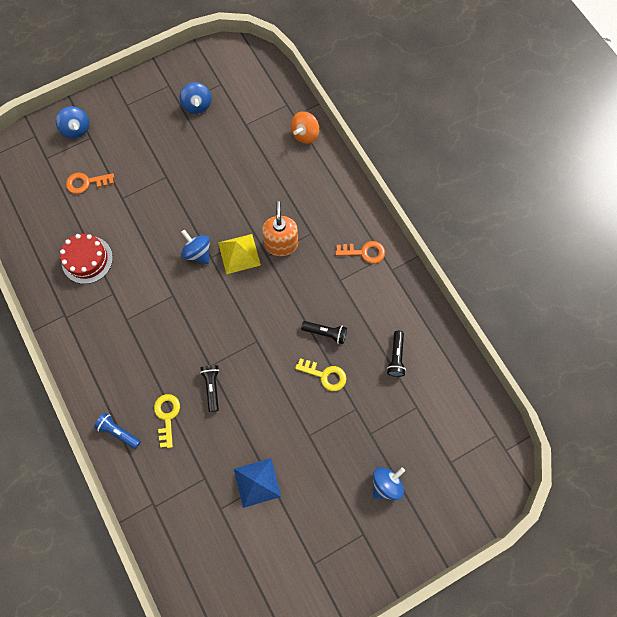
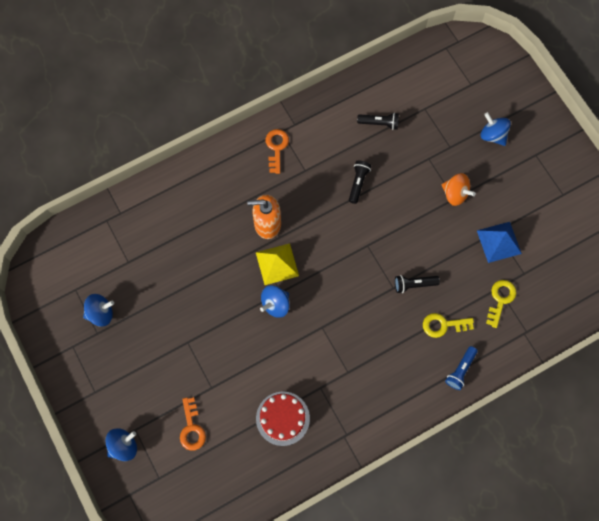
camera: 90 degrees left, 0 degrees up
(305, 134) = (144, 202): orange spinning top -> orange spinning top (455, 194)
(325, 375) = (398, 184): yellow key -> yellow key (500, 299)

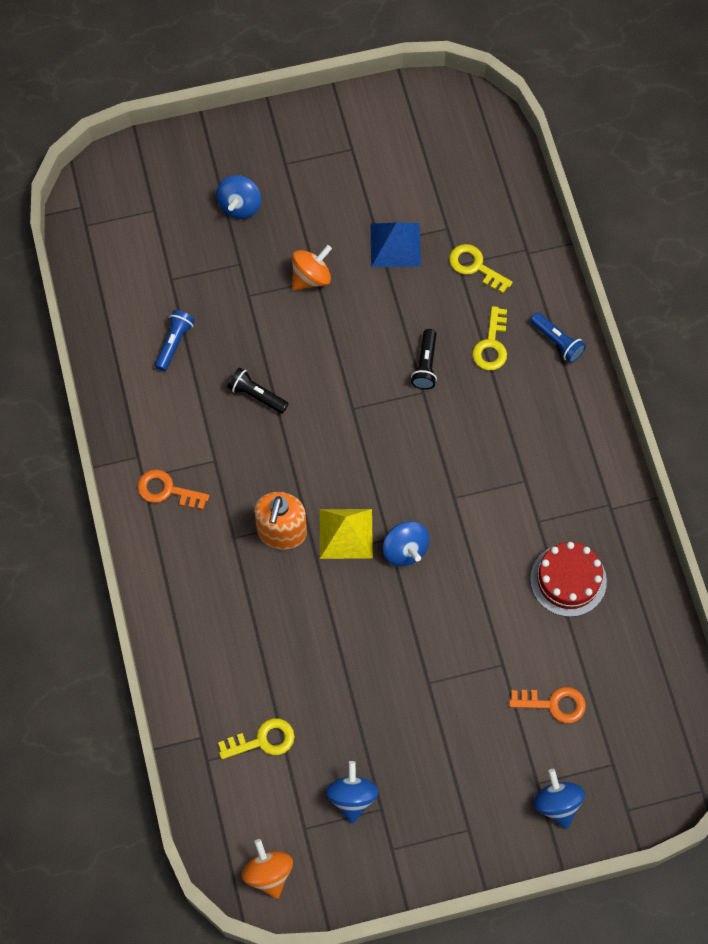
camera: 75 degrees left, 5 degrees down
(43, 275) = (268, 873): none -> orange spinning top
(126, 250) = (263, 740): none -> yellow key
(379, 123) = (174, 343): black flashlight -> blue flashlight
(492, 135) = (240, 206): blue spinning top -> blue spinning top turned 45 degrees counterclockwise

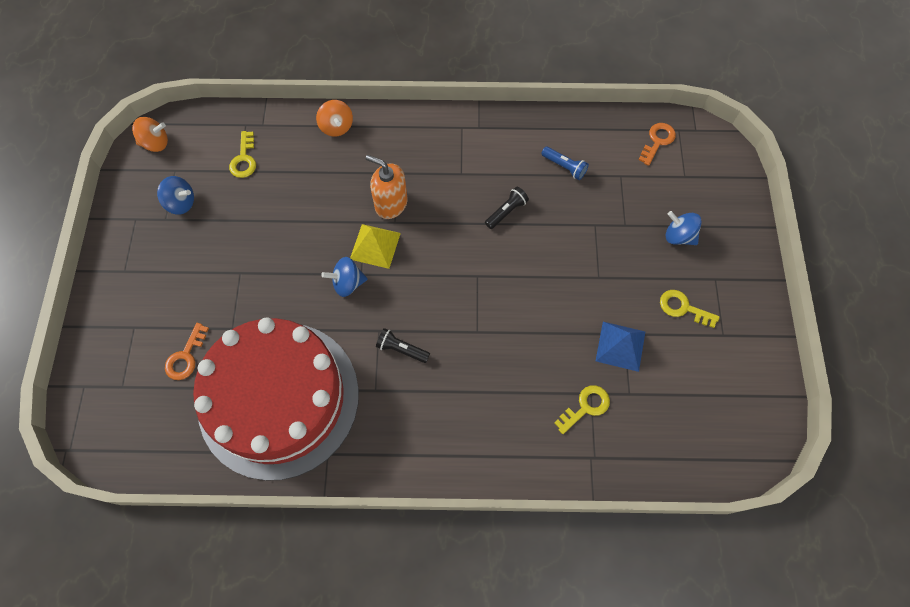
camera: 105 degrees right, 0 degrees up
(167, 490) = (447, 139): orange key -> orange key (657, 141)
(311, 277) = (602, 273): orange spinning top -> orange spinning top (336, 127)
(425, 365) = (501, 340): black flashlight -> black flashlight (401, 349)
(491, 345) = (506, 399): yellow key -> yellow key (683, 308)
(557, 342) = (495, 456): blue flashlight -> none
(557, 804) = (112, 336): blue spinning top -> none
(568, 580) = (279, 398): red cake -> red cake, size x2.48

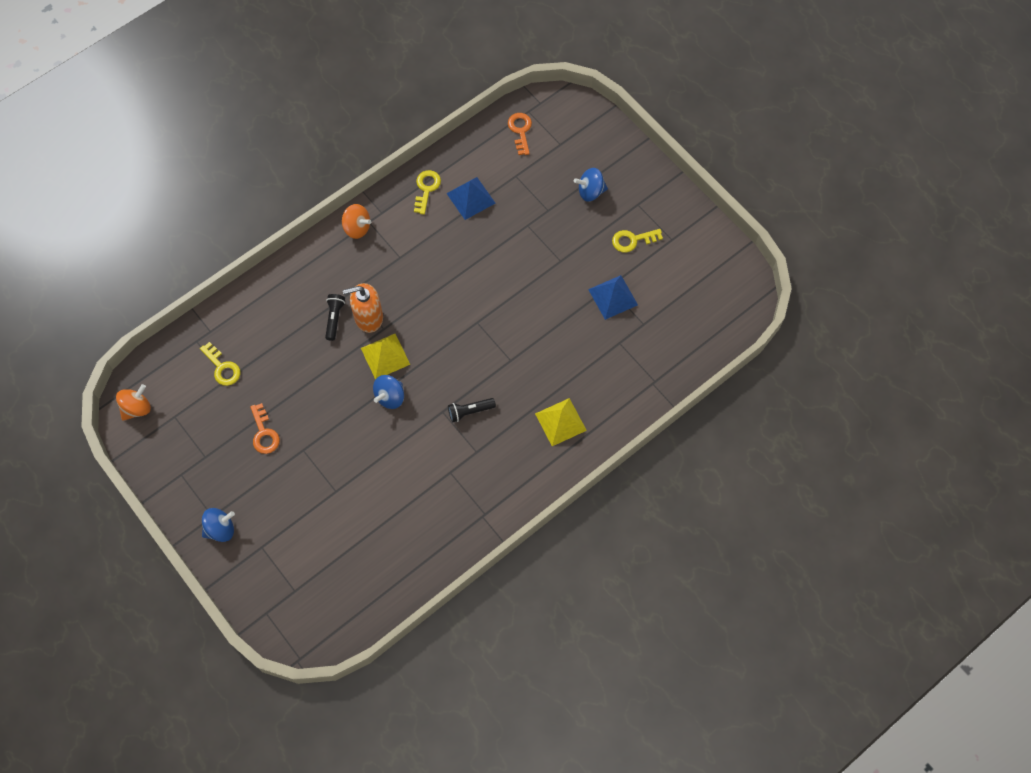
camera: 40 degrees left, 0 degrees up
(181, 203) = (206, 436): blue spinning top -> blue spinning top (221, 529)
(186, 356) = (321, 535): orange key -> orange key (264, 433)
(279, 398) = (415, 509): red cake -> none
(336, 127) = (272, 290): orange spinning top -> orange spinning top (357, 228)
(473, 424) = (560, 421): none -> yellow pyramid
(506, 212) = (458, 261): black flashlight -> black flashlight (334, 318)
(564, 167) = (470, 198): blue flashlight -> blue pyramid
(585, 407) = (623, 354): yellow key -> yellow key (426, 189)

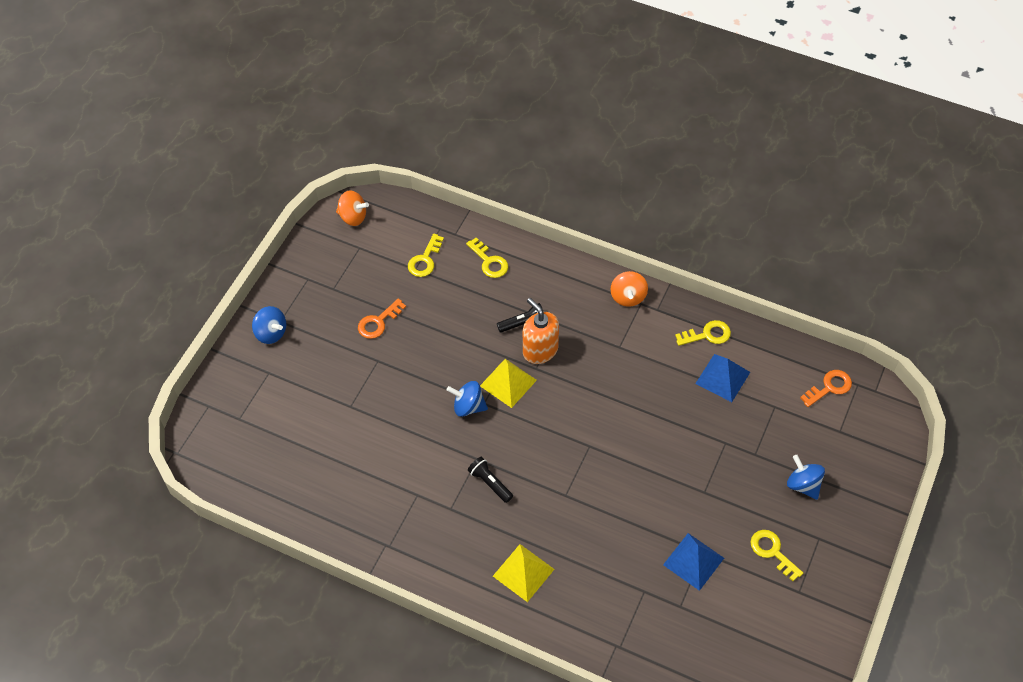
camera: 65 degrees right, 10 degrees down
(257, 317) = (489, 261): none -> yellow key

